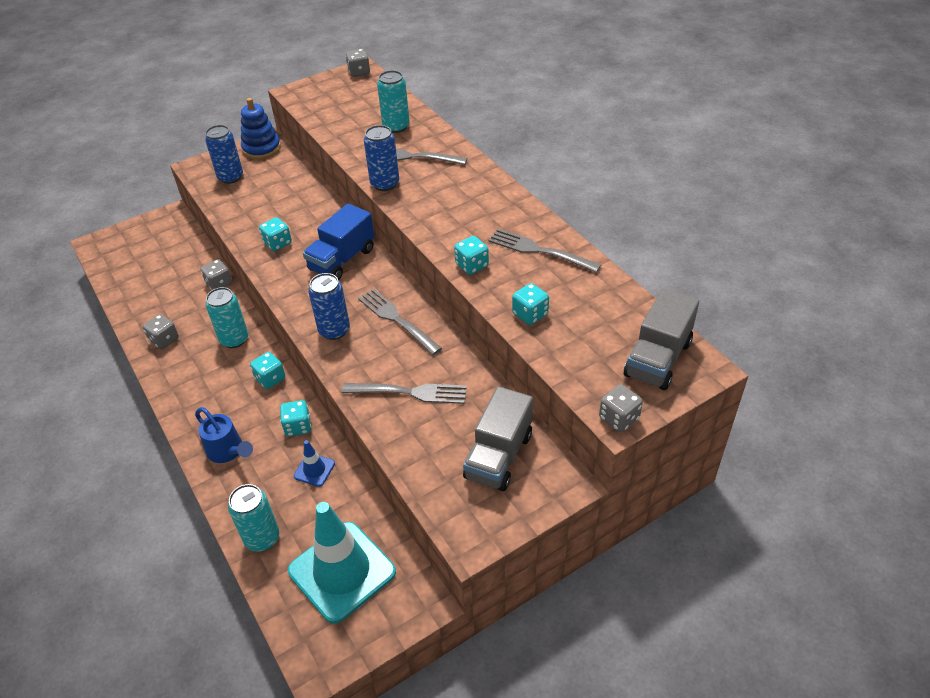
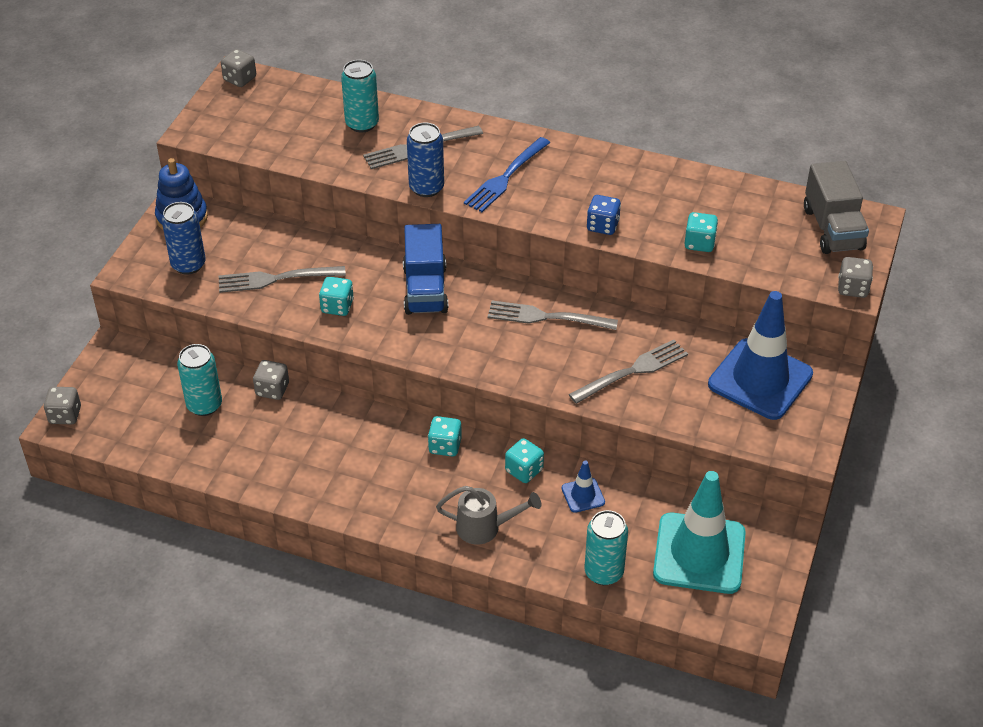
camera: 40 degrees left, 0 degrees up
(164, 340) = (285, 472): grey dice -> grey dice (65, 415)
(228, 451) = (485, 527): blue watering can -> grey watering can
(234, 339) = (361, 432): turquoise can -> turquoise can (204, 405)
(334, 330) = (500, 356): blue can -> none
(445, 200) = (506, 177): none -> blue fork
(472, 265) = (602, 226): turquoise dice -> blue dice
(498, 456) = (760, 379): grey truck -> blue traffic cone
(539, 250) = (644, 184): grey fork -> grey fork (276, 279)

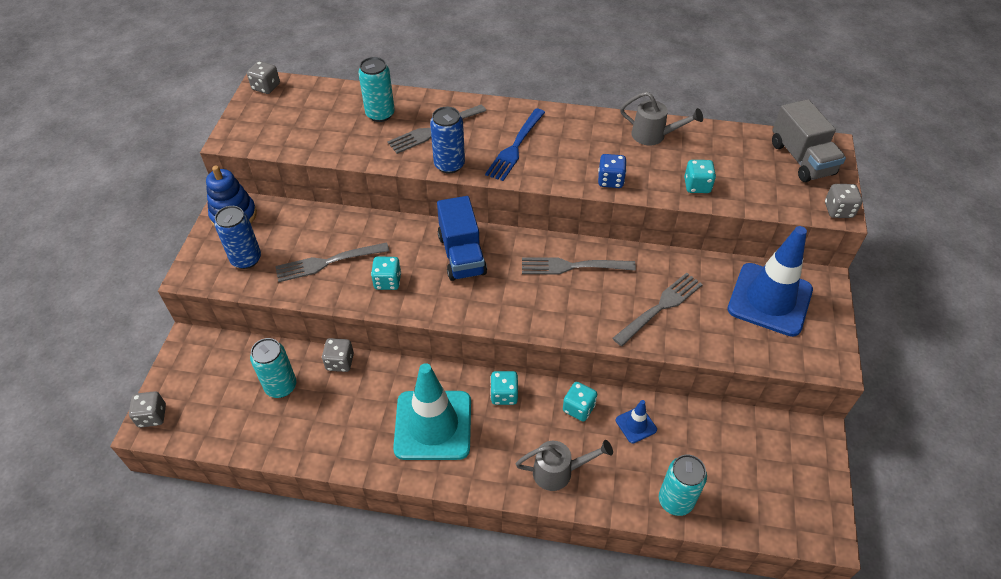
camera: 10 degrees left, 5 degrees up
(668, 183) = (653, 135): none -> grey watering can
(699, 553) = (752, 467): turquoise traffic cone -> turquoise traffic cone (433, 425)

